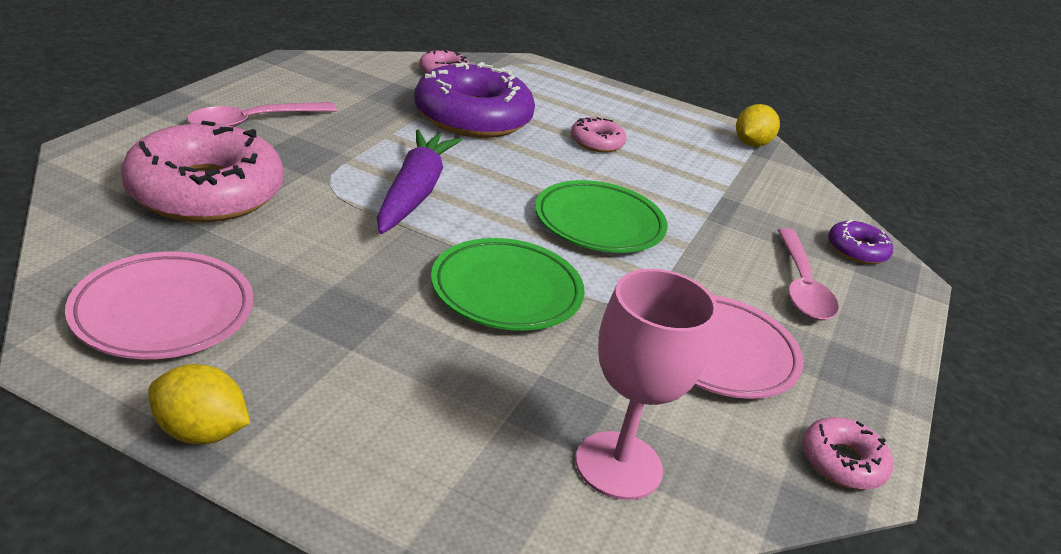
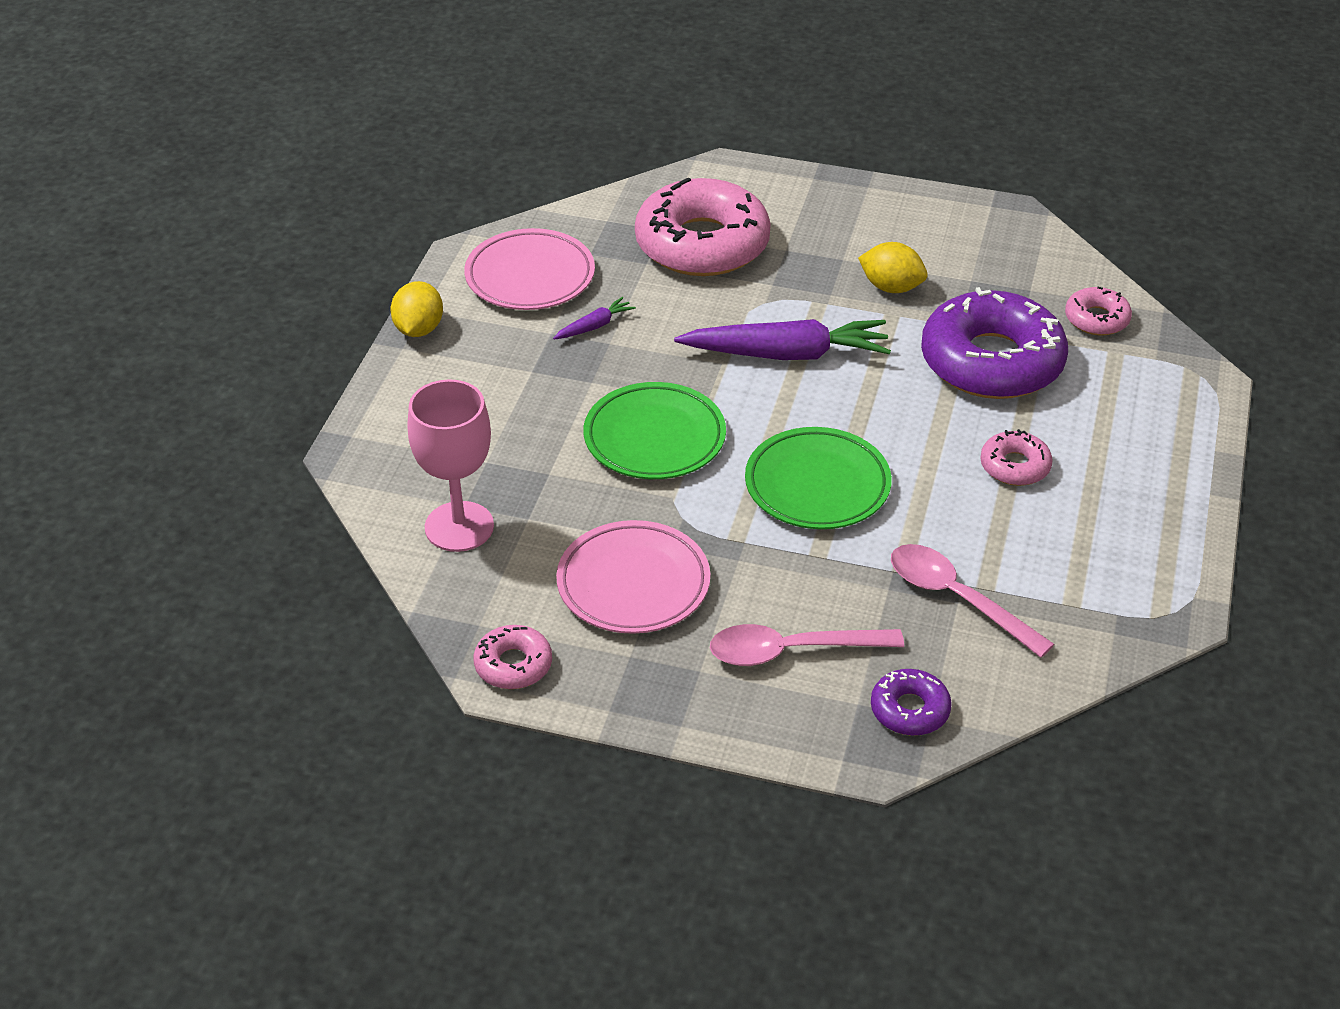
camera: 85 degrees right, 10 degrees up
(253, 122) = (846, 230): pink spoon -> pink spoon (957, 599)
(297, 287) = (594, 326): none -> purple carrot
(751, 144) = (1146, 614): yellow lemon -> yellow lemon (891, 287)

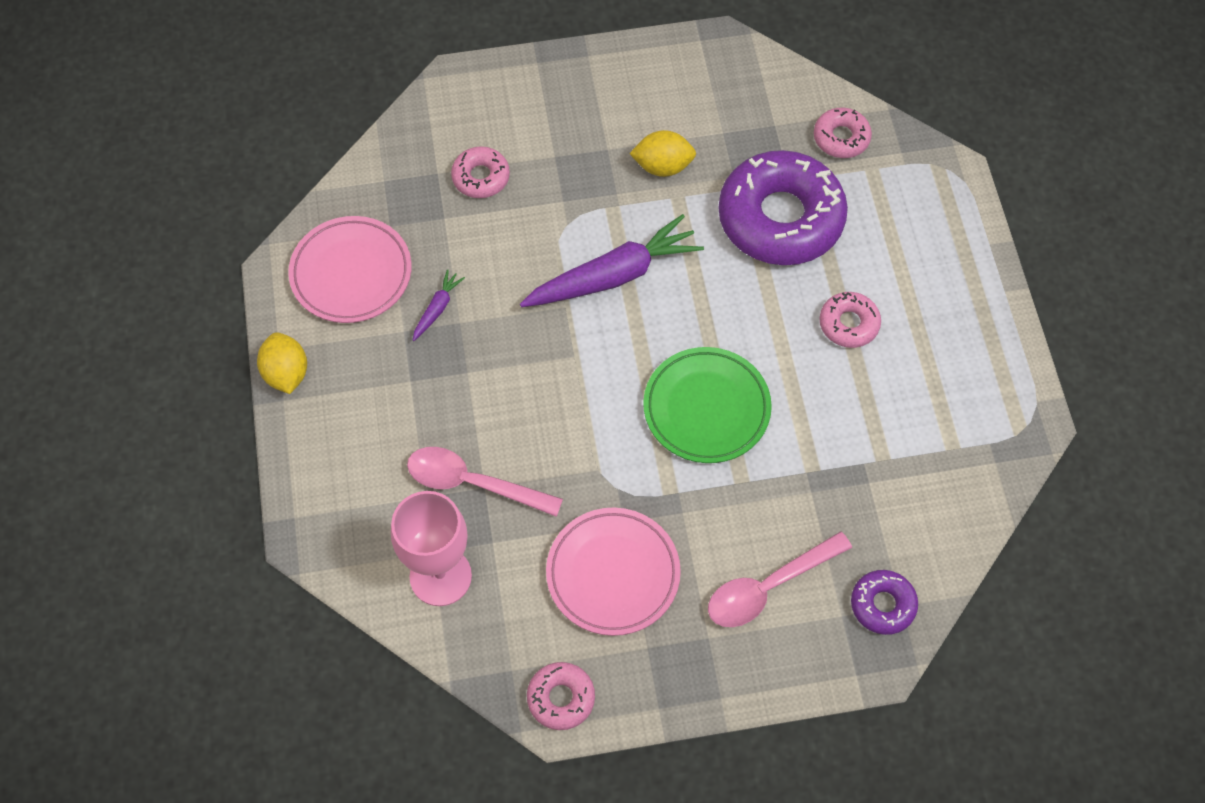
camera: 25 degrees left, 20 degrees up
(654, 438) = (551, 412): green plate -> none
(702, 244) = (481, 177): pink donut -> pink donut, size x0.46
(957, 599) = (867, 479): pink spoon -> pink spoon (473, 483)

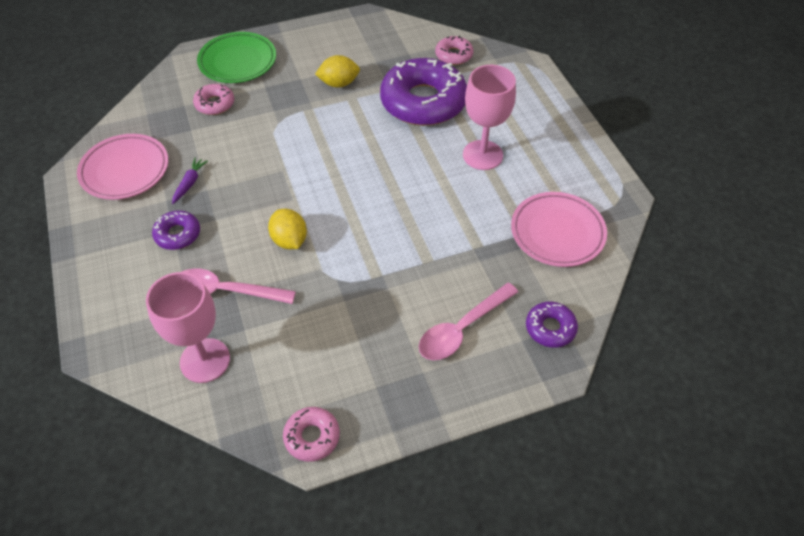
camera: 10 degrees left, 10 degrees down
(286, 373) = (77, 239): yellow lemon -> yellow lemon (289, 240)
(417, 387) = (178, 234): none -> purple donut
(613, 275) = (314, 148): purple carrot -> none
(613, 574) = (341, 338): pink plate -> pink plate (557, 232)
(706, 408) = (393, 218): green plate -> green plate (238, 61)
(849, 324) = (482, 155): pink donut -> pink goblet

